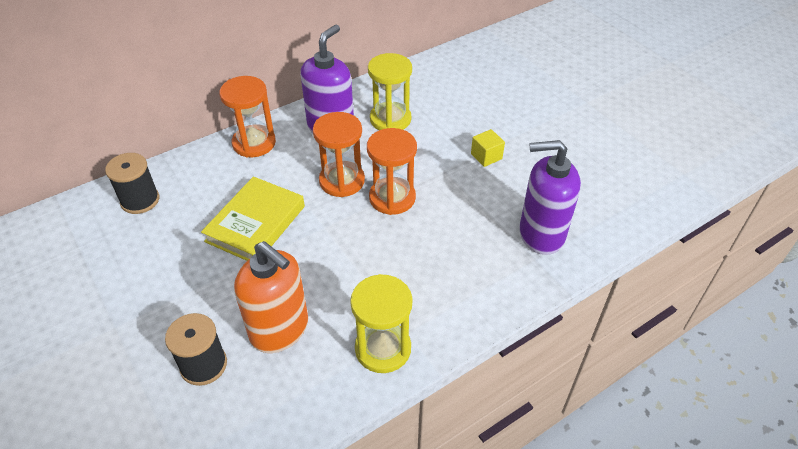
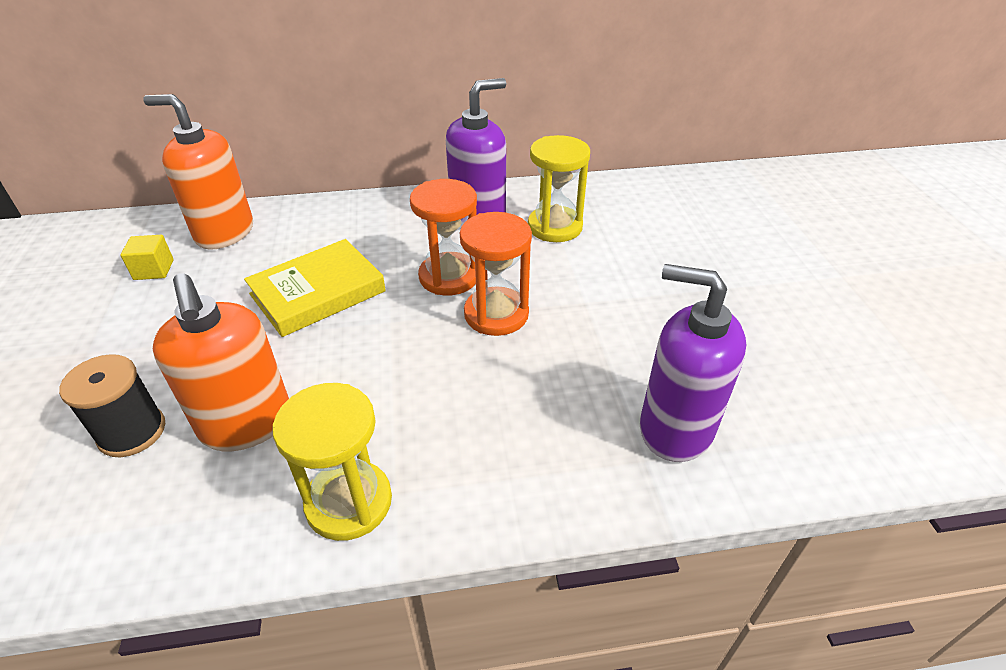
camera: 25 degrees right, 5 degrees down
(140, 200) = (224, 233): black spool -> orange soap dispenser
(254, 143) = (382, 210): orange hourglass -> none
(486, 156) = (653, 302): yellow cube -> yellow cube (154, 270)

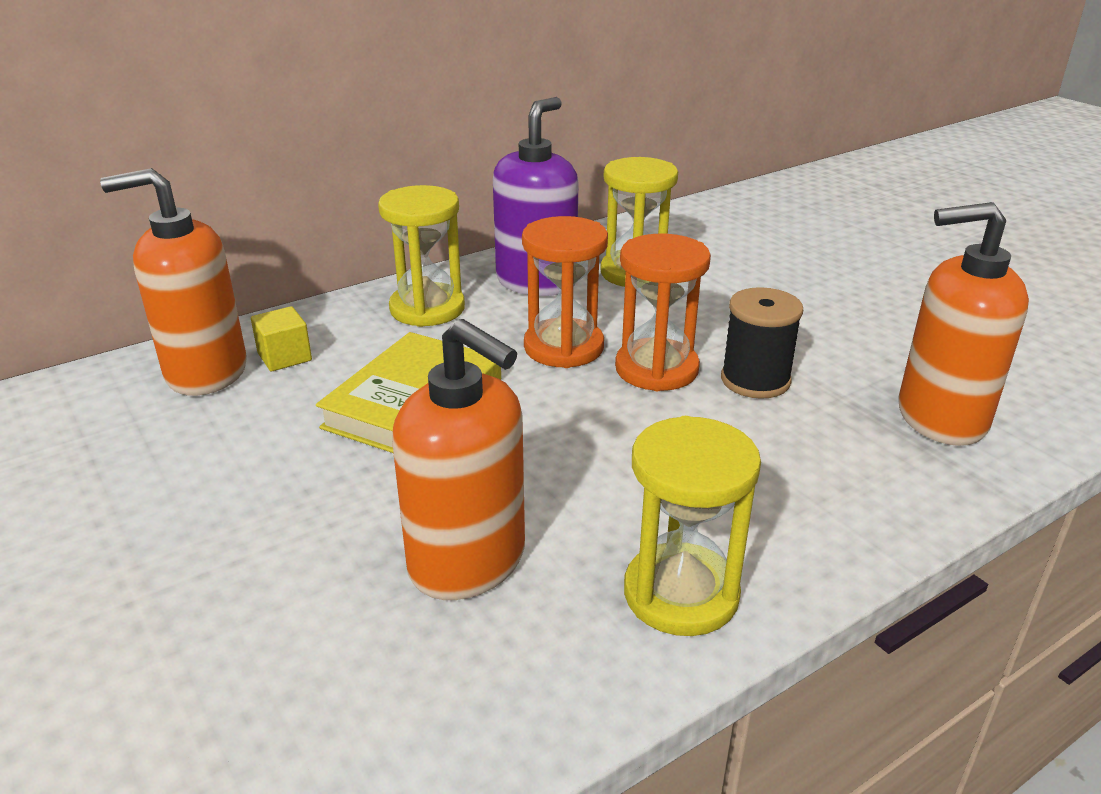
camera: 25 degrees left, 10 degrees down
(132, 432) = (313, 622): black spool -> black spool (755, 380)
(154, 270) = (140, 438): yellow cube -> yellow cube (284, 357)
(389, 220) = (427, 309): none -> yellow hourglass
(675, 428) = (940, 418): purple soap dispenser -> orange soap dispenser

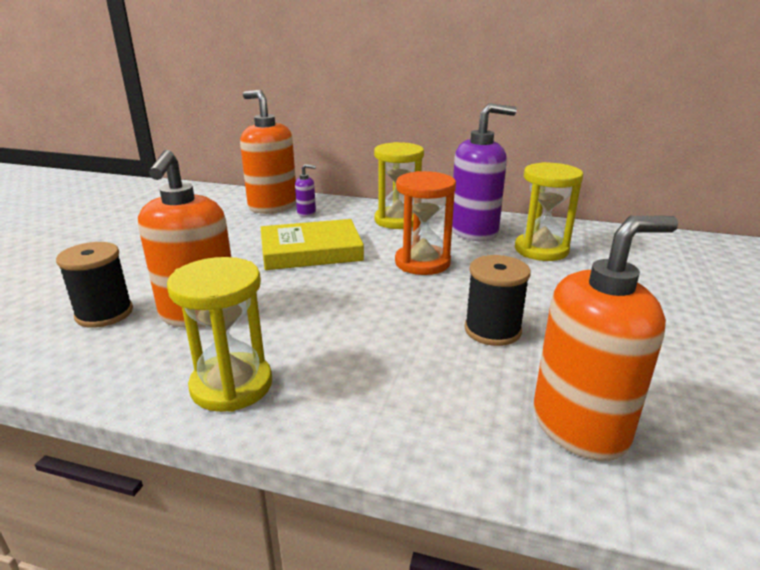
camera: 50 degrees right, 5 degrees down
(284, 357) = (306, 213): yellow cube -> purple soap dispenser
(343, 656) = (104, 313): none -> black spool
(656, 369) = (447, 295): orange hourglass -> none
(940, 418) = (580, 426): orange soap dispenser -> orange soap dispenser turned 105 degrees clockwise

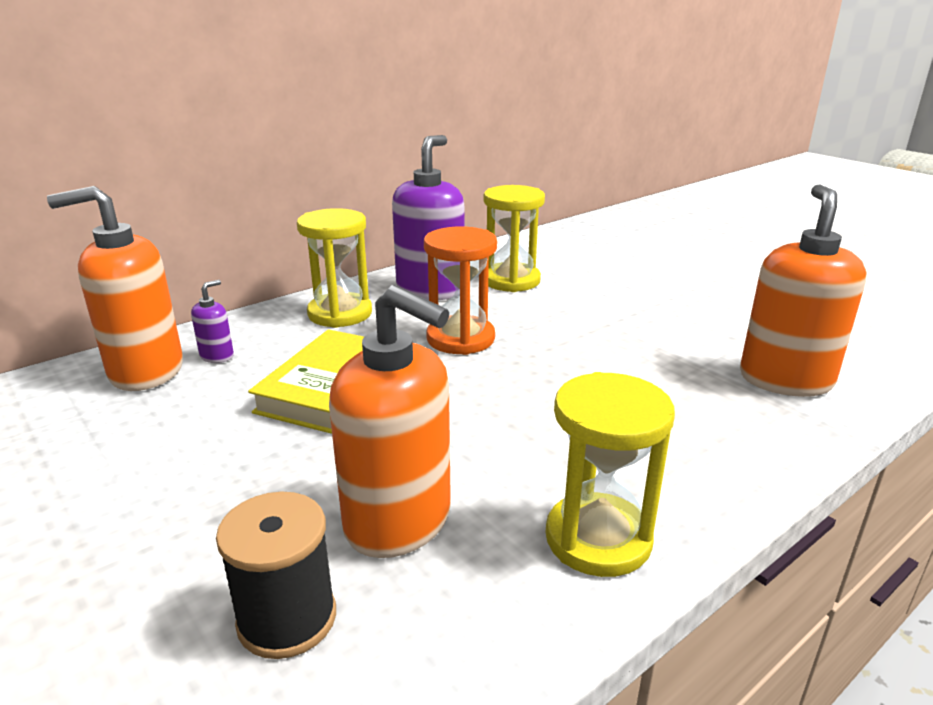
camera: 55 degrees left, 0 degrees up
(492, 330) = (626, 357): black spool -> none

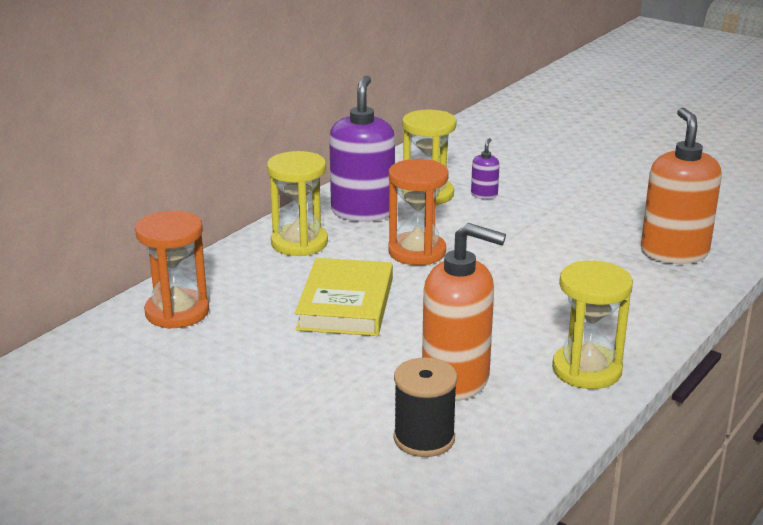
camera: 15 degrees left, 0 degrees up
(146, 371) = (177, 312): orange soap dispenser -> orange hourglass
(217, 356) = (225, 292): purple soap dispenser -> purple soap dispenser (484, 195)

